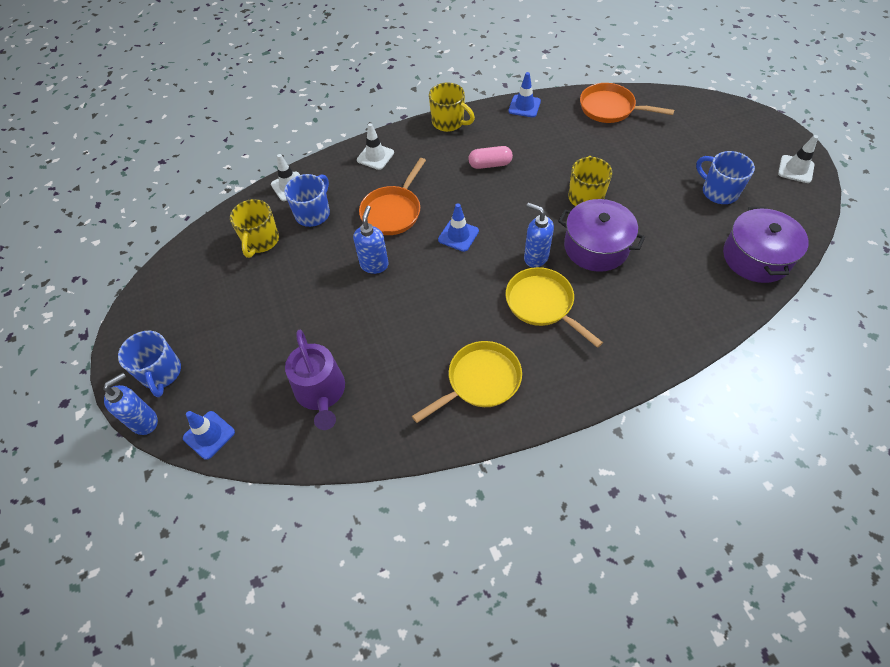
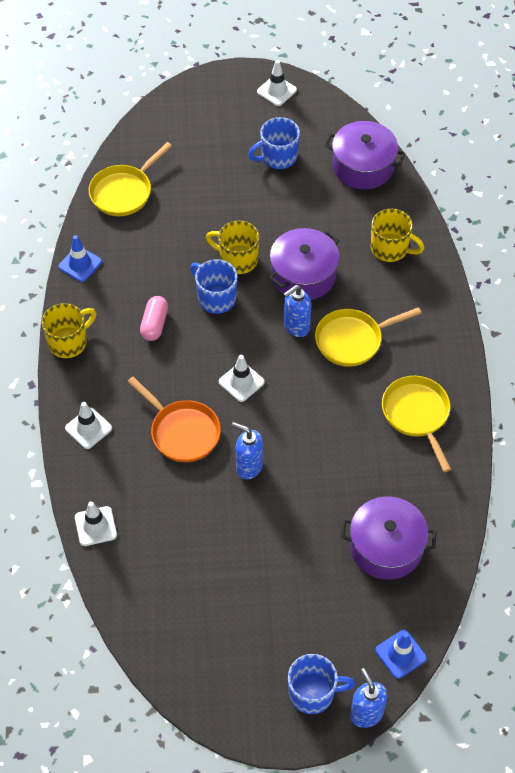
camera: 75 degrees left, 0 degrees up
(261, 241) = (169, 570): yellow mug -> yellow mug (390, 249)
(313, 213) = (150, 509): blue mug -> blue mug (216, 298)
(321, 392) = (386, 547): purple watering can -> purple pot
(458, 235) = (241, 382): blue traffic cone -> white traffic cone
(610, 108) = (124, 192): orange pan -> yellow pan

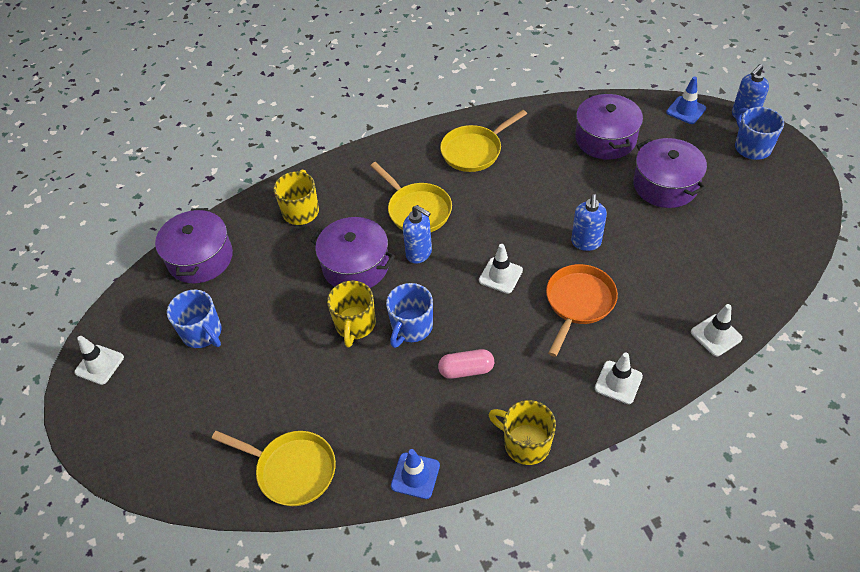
camera: 105 degrees left, 5 degrees down
(293, 574) = (665, 185): none -> purple pot

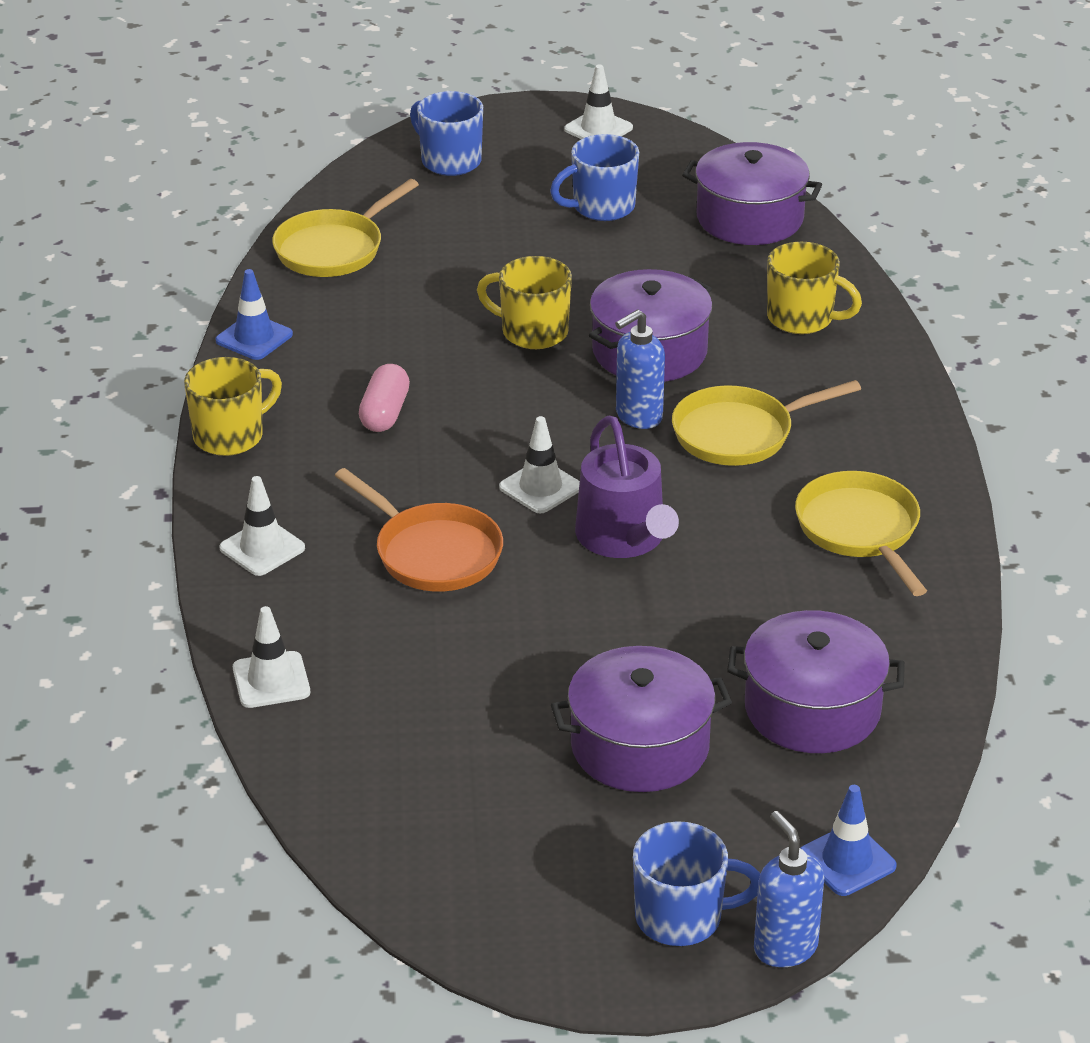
camera: 105 degrees right, 15 degrees down
(411, 327) = (494, 380): blue mug -> blue mug (449, 161)
(524, 230) = (624, 538): none -> purple watering can
(586, 242) = (555, 599): blue soap dispenser -> none

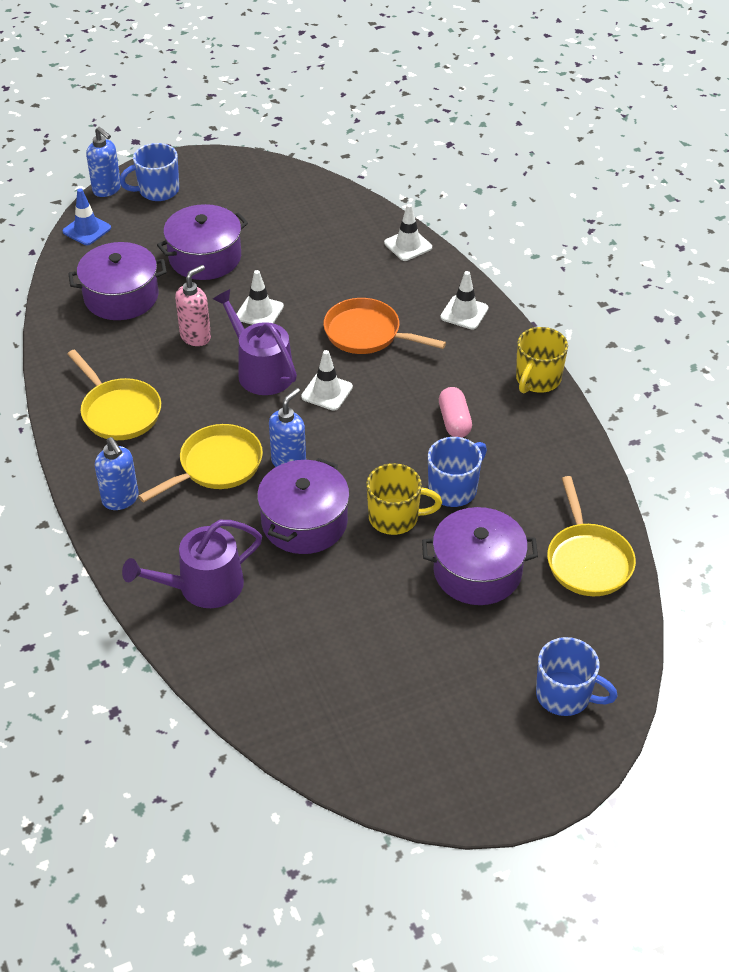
camera: 160 degrees right, 10 degrees up
(254, 338) = (581, 459): blue traffic cone -> none
(333, 249) = (587, 560): yellow pan -> yellow pan turned 150 degrees clockwise
(598, 129) = (461, 784): white traffic cone -> white traffic cone (259, 312)
(601, 207) = (408, 672): blue mug -> blue mug (454, 489)
(706, 611) = (196, 336): none -> pink soap dispenser
(749, 218) = (279, 695): purple pot -> purple pot (477, 571)
(802, 318) = (203, 586): yellow mug -> purple watering can
(883, 424) = (121, 499): none -> blue soap dispenser

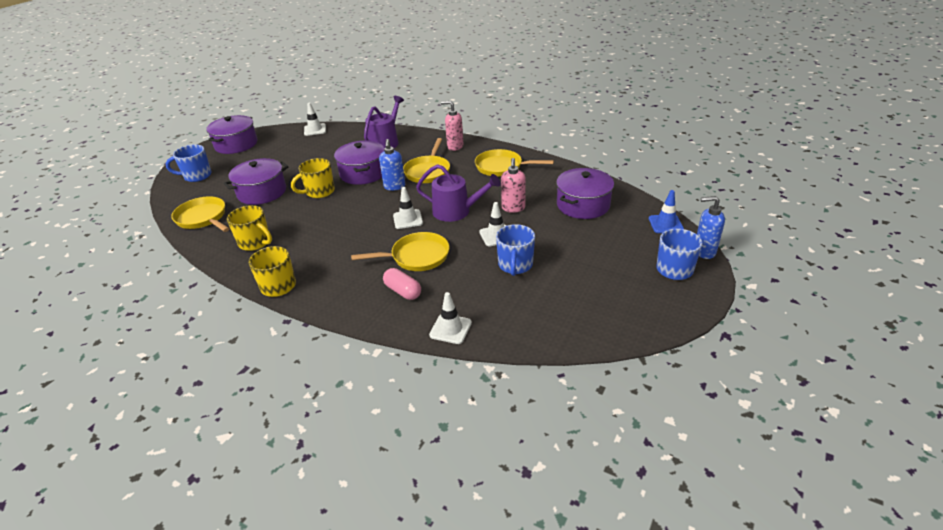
camera: 145 degrees right, 10 degrees down
(121, 499) = (455, 146): blue soap dispenser -> pink soap dispenser
(205, 257) = (573, 246): purple pot -> purple pot (236, 144)
(367, 333) = (416, 257): orange pan -> yellow pan
(454, 421) = (319, 240): pink capsule -> pink capsule (403, 291)
(454, 489) = (296, 213): blue mug -> blue mug (515, 265)
(464, 313) = (362, 301): white traffic cone -> white traffic cone (315, 130)
(534, 463) = (255, 242): none -> yellow mug

